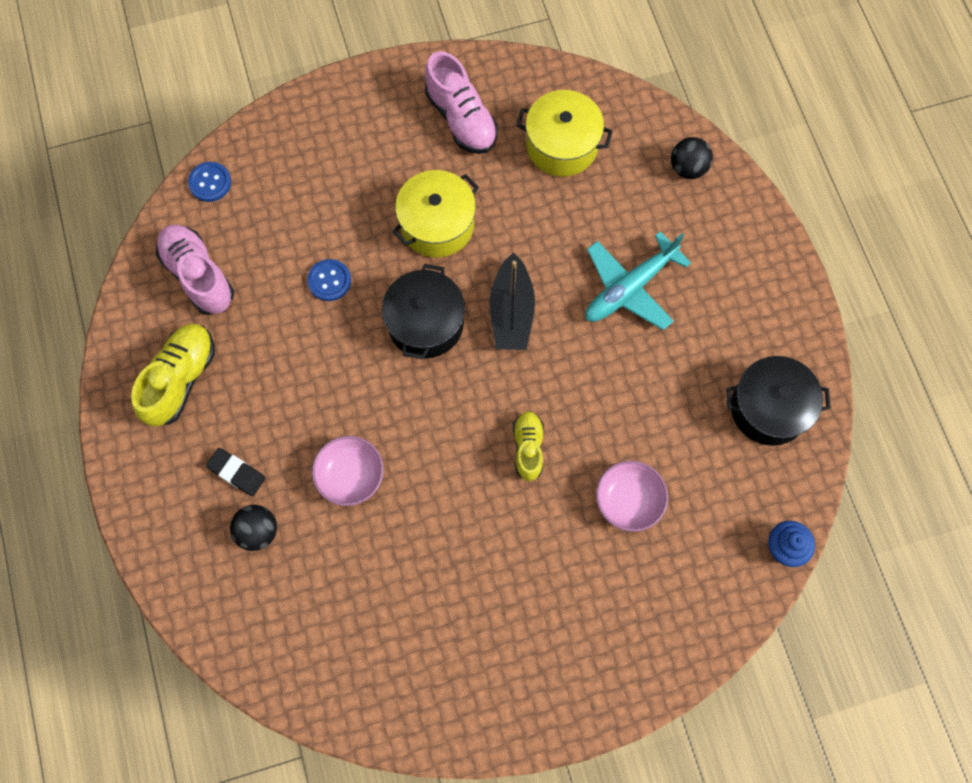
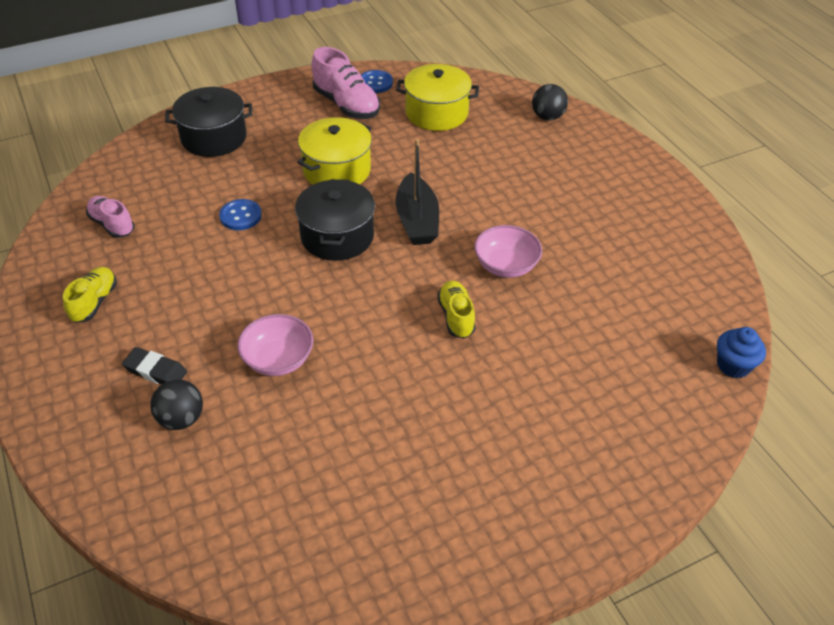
camera: 10 degrees left, 25 degrees down
(181, 379) = (94, 302): yellow shoe -> yellow shoe, size x0.63
(198, 275) = (112, 225): pink shoe -> pink shoe, size x0.63
(210, 182) = (122, 162): blue button -> blue button (375, 83)
(628, 500) = (567, 346): pink bowl -> pink bowl (506, 265)
(630, 288) = (521, 194): turquoise plane -> none
(768, 408) = (675, 262): black pot -> black pot (214, 138)

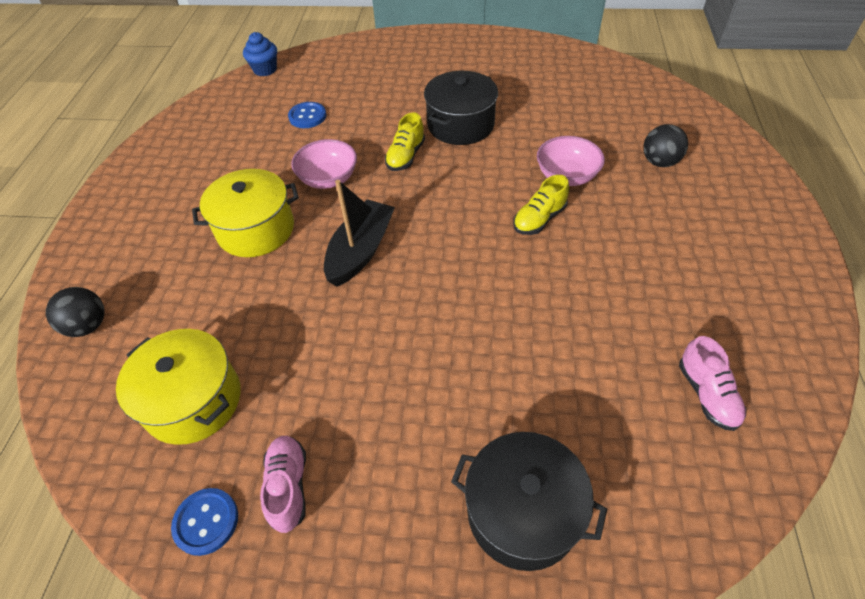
camera: 145 degrees left, 5 degrees up
(94, 302) = (732, 291): yellow shoe -> yellow shoe (539, 219)
(156, 371) = (675, 203): black eraser -> none
(240, 216) = (540, 337): blue button -> blue button (307, 116)
(336, 170) = (391, 357): yellow pot -> yellow pot (256, 229)
(337, 236) = (450, 266): black pot -> black pot (461, 125)
(346, 105) = (288, 487): pink shoe -> pink shoe, size x0.63

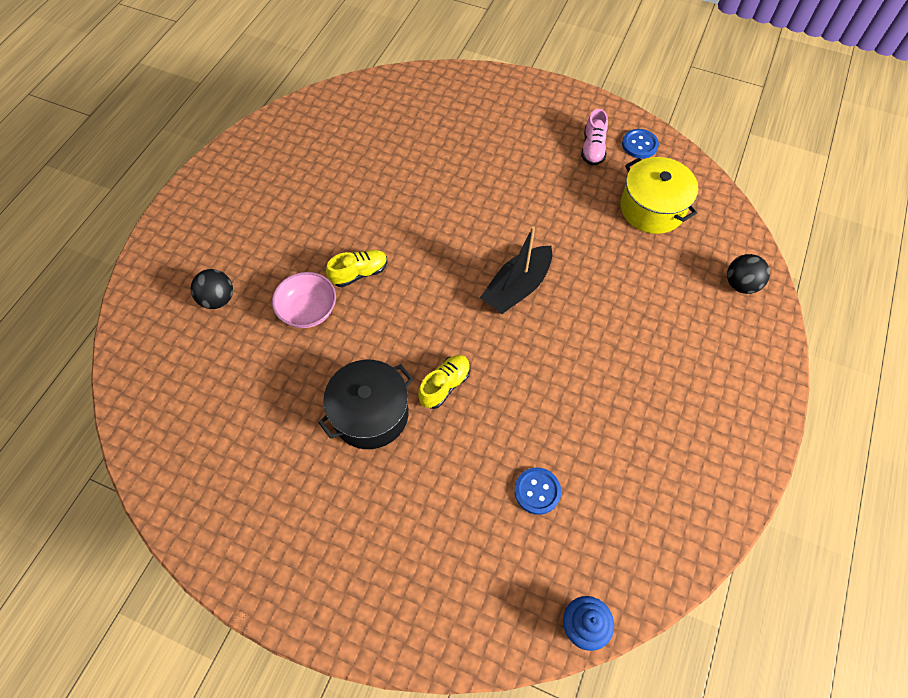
camera: 165 degrees left, 10 degrees up
(256, 229) = (605, 338): yellow pot -> none
(328, 178) = (530, 380): pink bowl -> none
(522, 512) = (470, 107): black pot -> none
(707, 394) = (336, 129): pink shoe -> none

